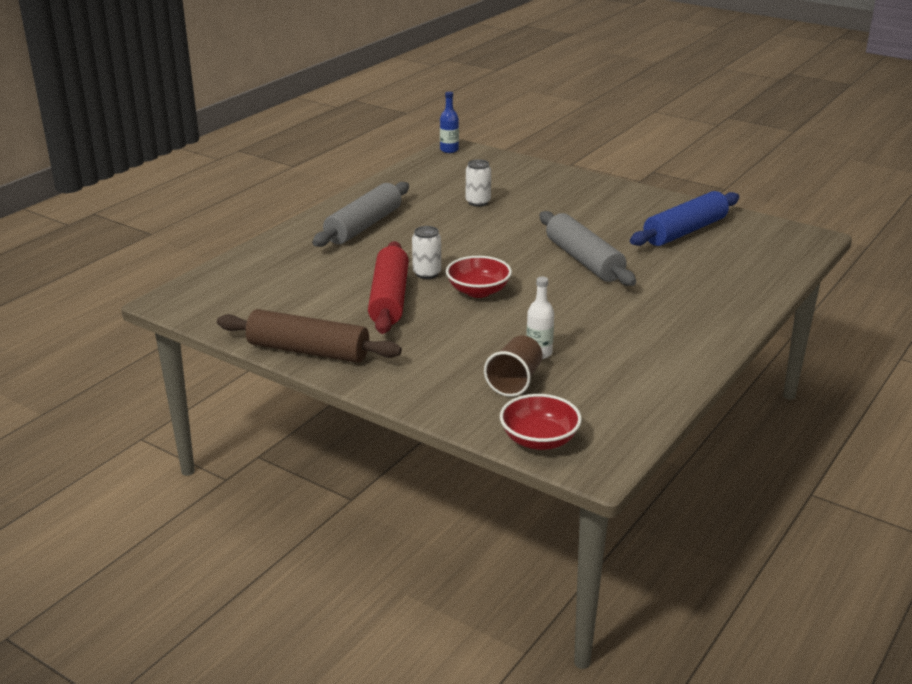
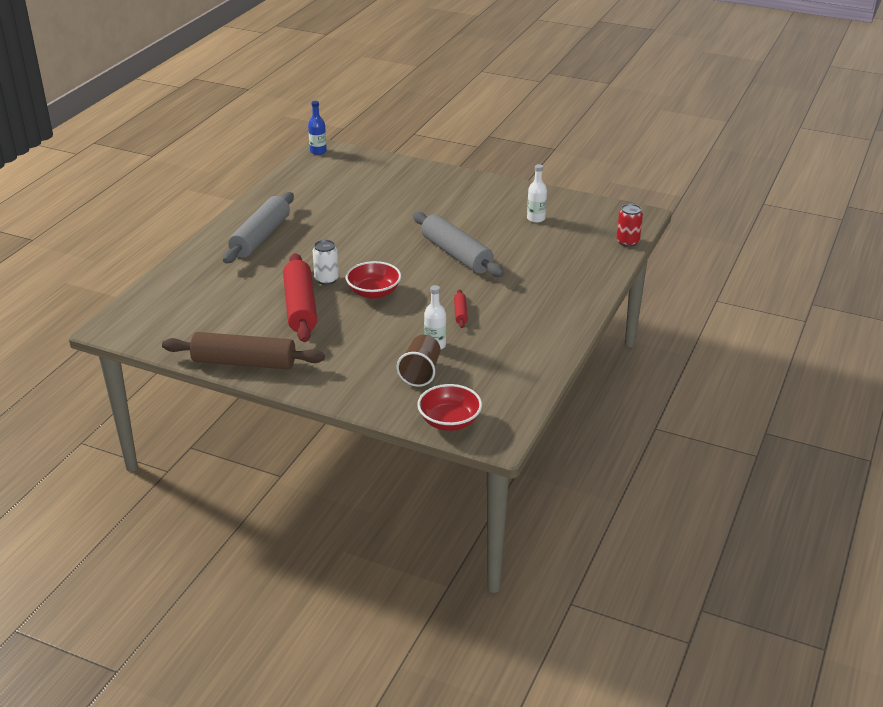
camera: 10 degrees left, 5 degrees up
(478, 202) = (355, 204): white can -> none
(576, 321) = (460, 313): none -> red rolling pin
(685, 231) = (536, 218): blue rolling pin -> white bottle
(794, 263) = (627, 242): none -> red can

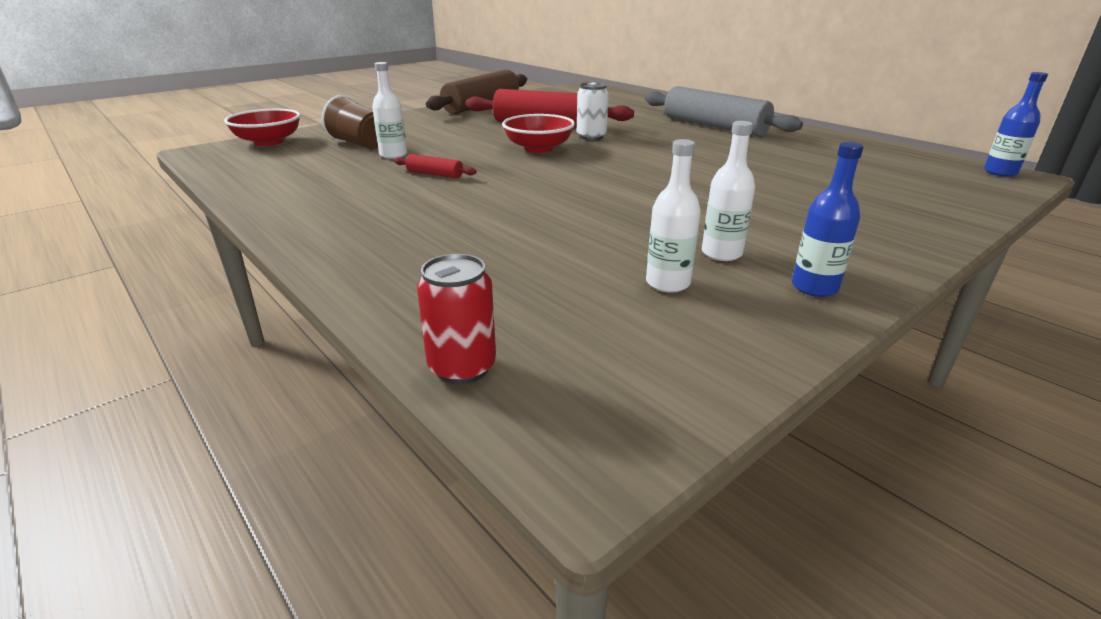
camera: 115 degrees right, 5 degrees down
(456, 254) = (585, 197): grey rolling pin -> none
(497, 211) = (721, 253): none -> white bottle
(511, 192) = (814, 287): none -> blue bottle

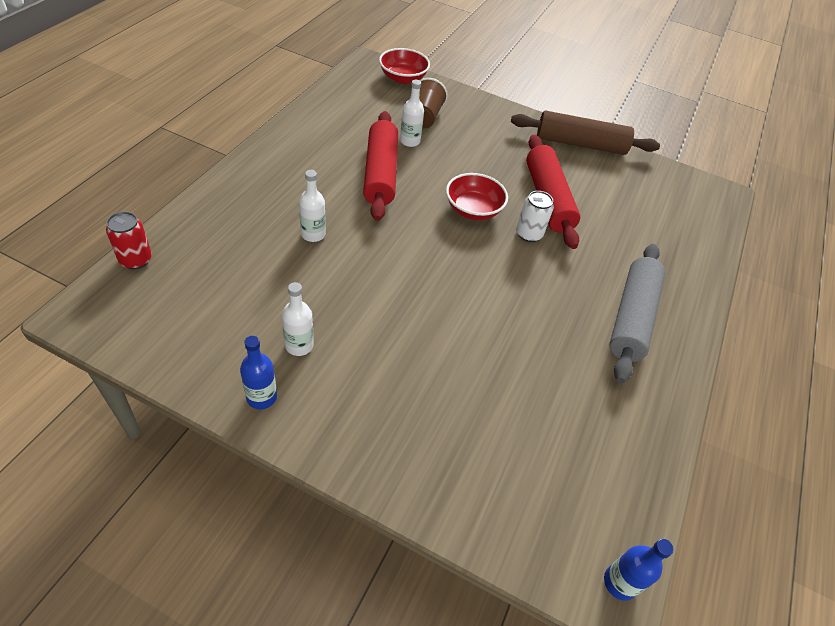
camera: 60 degrees right, 20 degrees up
(435, 174) = (381, 173): red rolling pin -> red rolling pin, size x2.35
(667, 283) = (245, 322): white bottle -> white bottle (313, 234)

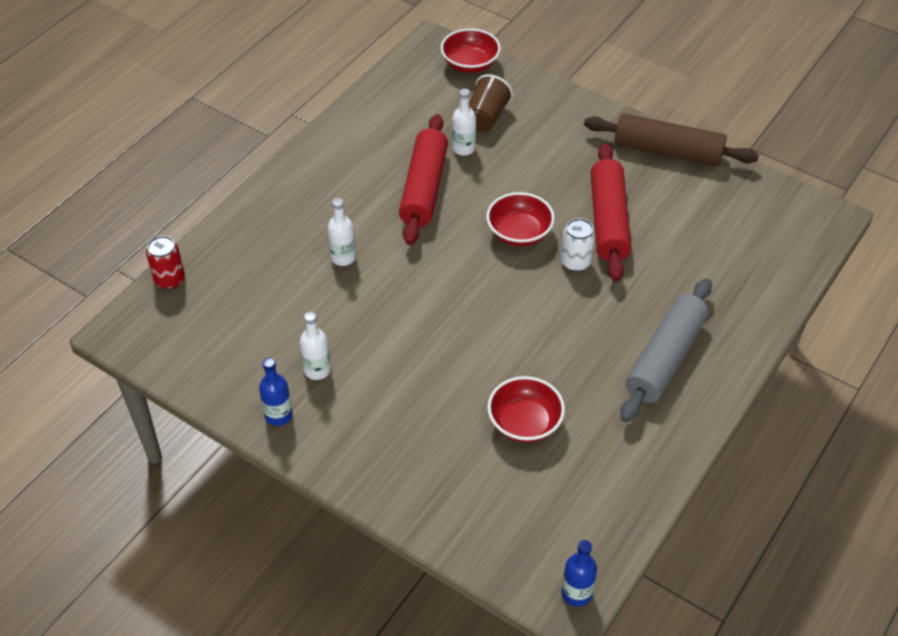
camera: 15 degrees right, 0 degrees up
(519, 389) = (524, 422): none -> red bowl

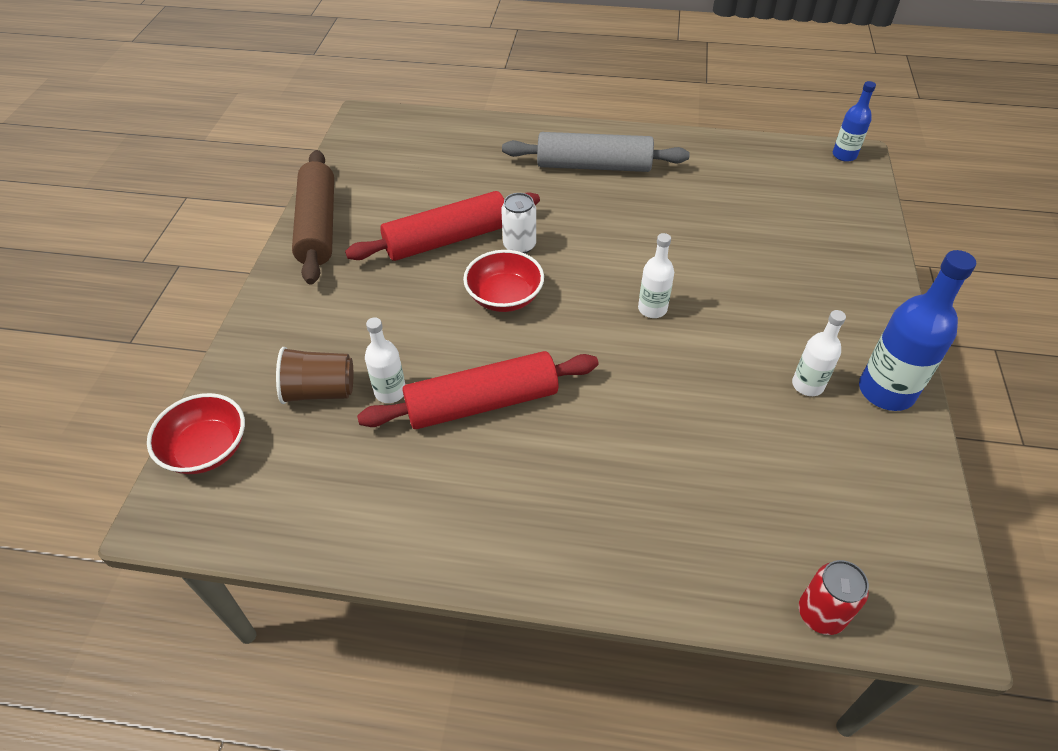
camera: 115 degrees left, 0 degrees up
(278, 415) = (886, 391): blue bottle -> blue bottle, size x1.73
(343, 257) = (643, 434): white bottle -> white bottle (652, 309)
(524, 422) = (729, 222): red bowl -> none

